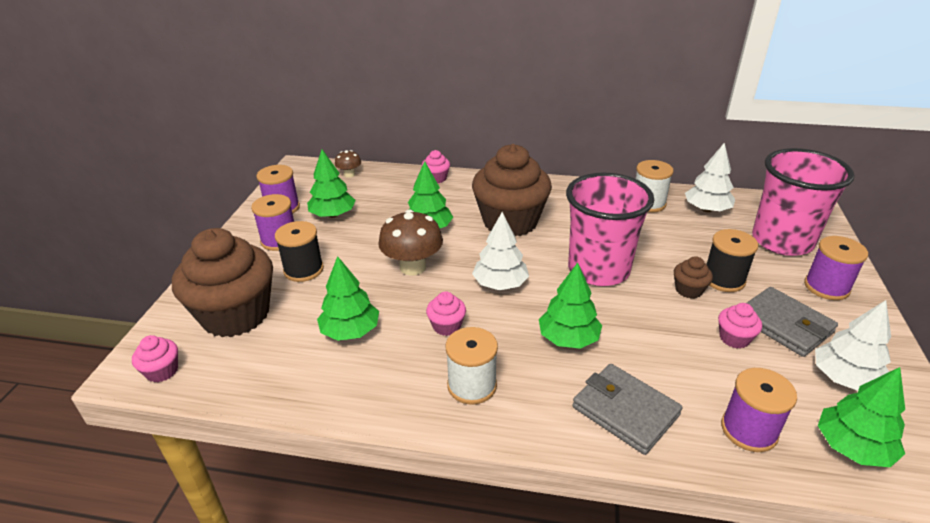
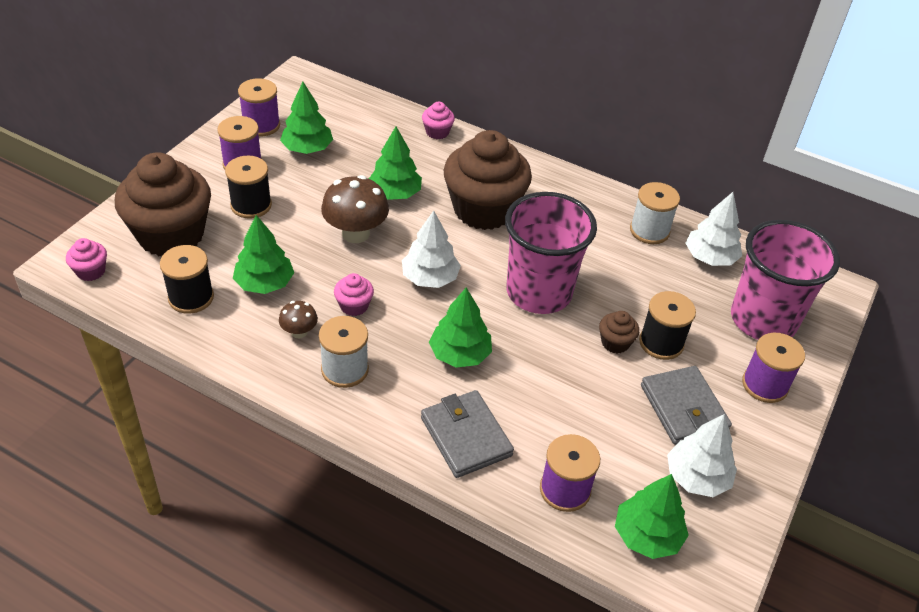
camera: 15 degrees right, 10 degrees up
(281, 365) = (191, 297): none -> black spool
(349, 174) = (348, 101): brown mushroom -> brown mushroom (299, 332)
(734, 338) = (621, 405): pink cupcake -> none

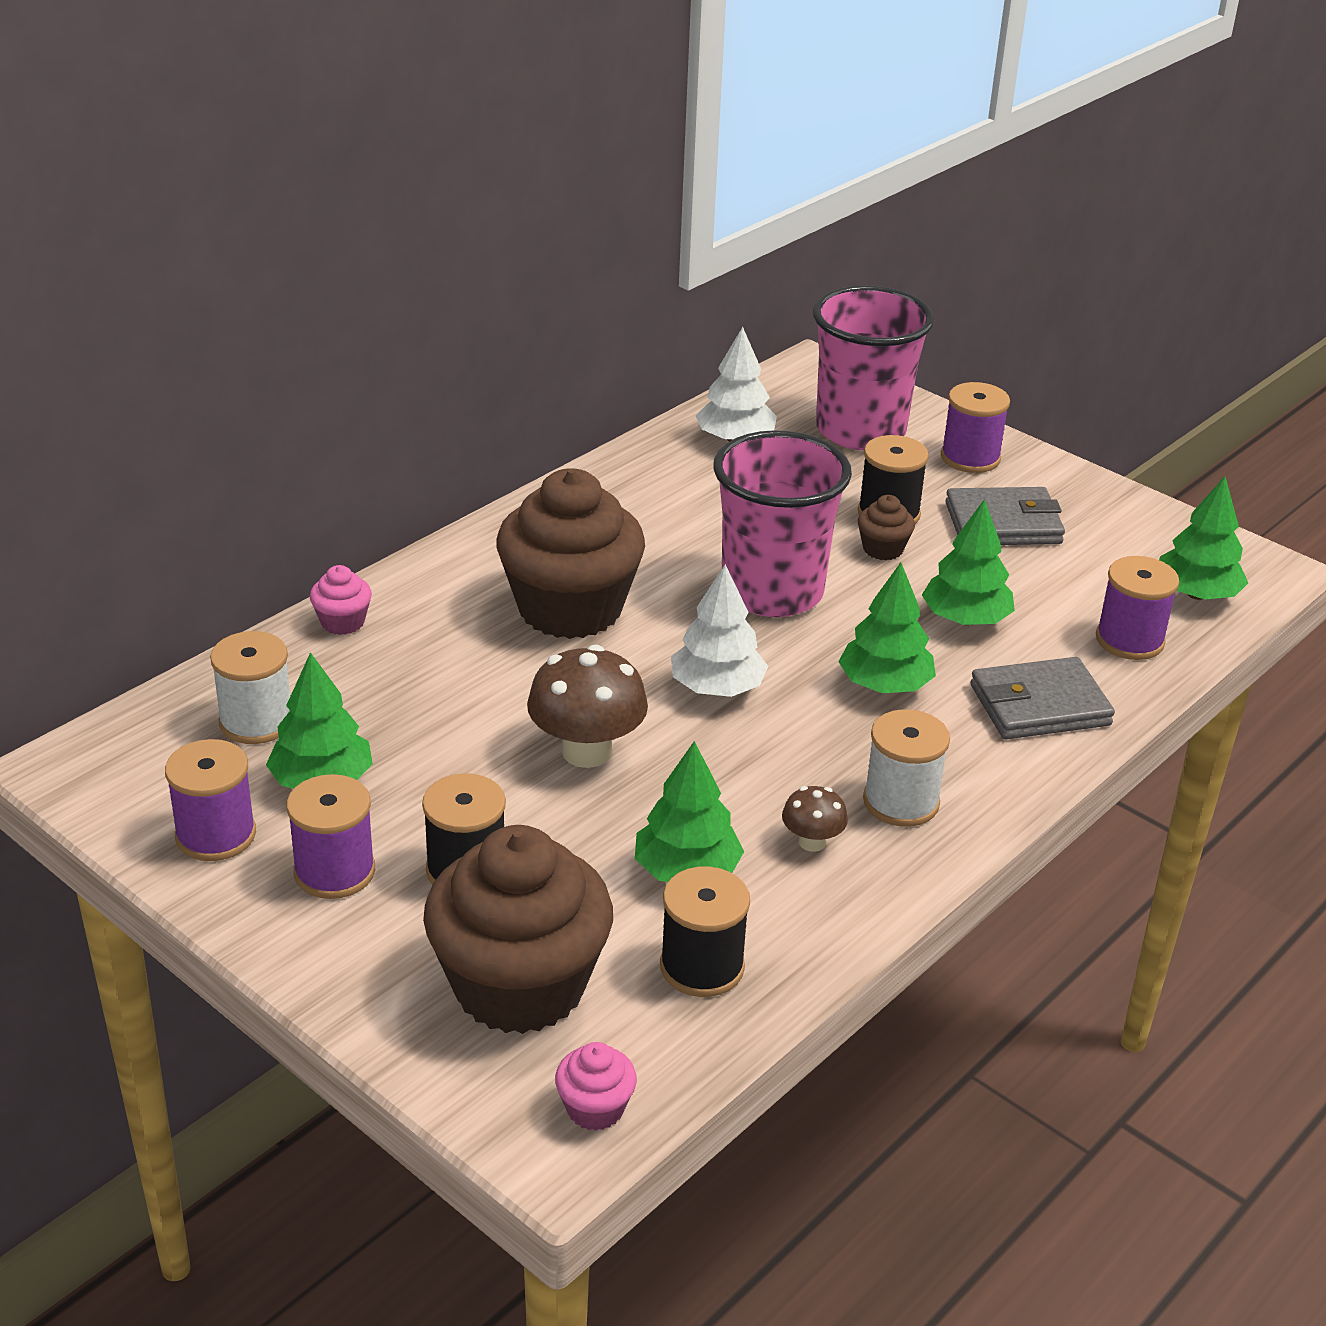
camera: 75 degrees left, 10 degrees down
(354, 306) = (763, 775): pink cupcake -> none
(395, 193) = (495, 694): green tree -> green tree (965, 619)
(649, 231) = (666, 473): white spool -> white spool (256, 721)
(696, 477) = (1111, 540): white tree -> none

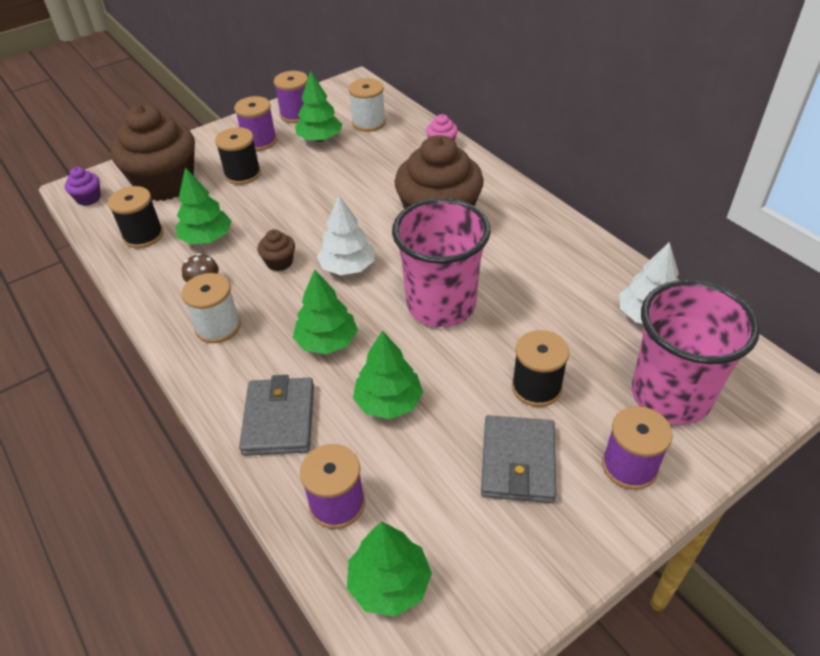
camera: 105 degrees right, 10 degrees up
(586, 751) = (310, 214): brown mushroom -> none
(595, 1108) = (88, 198): pink cupcake -> purple cupcake
(883, 549) = (486, 373): brown cupcake -> brown cupcake (279, 262)

